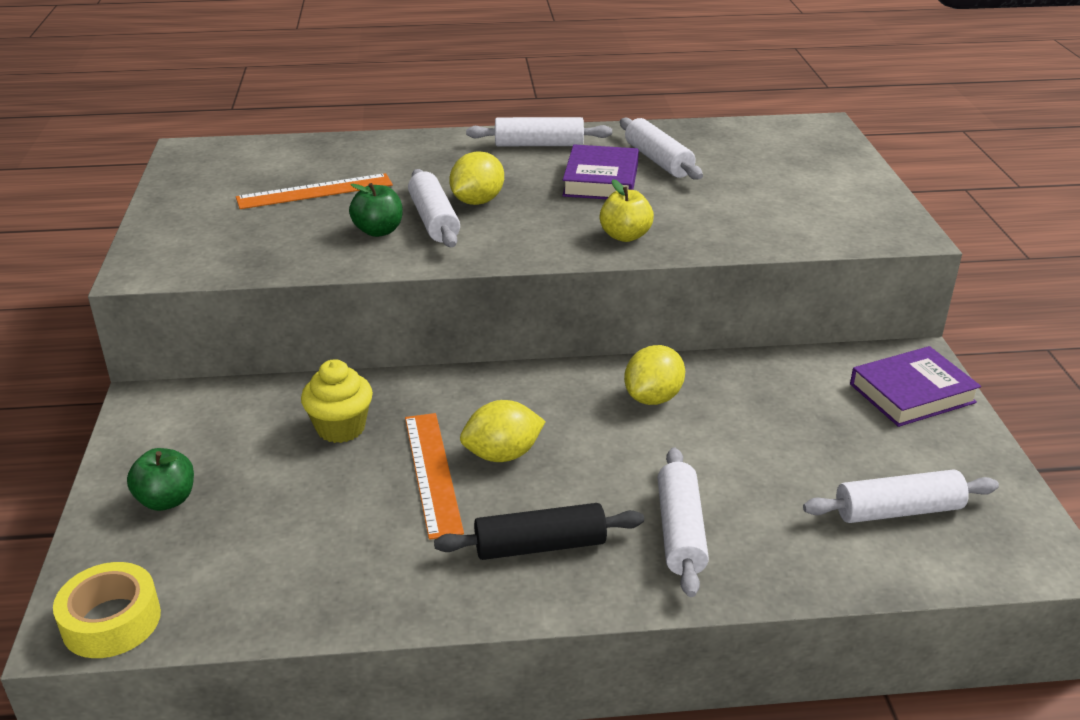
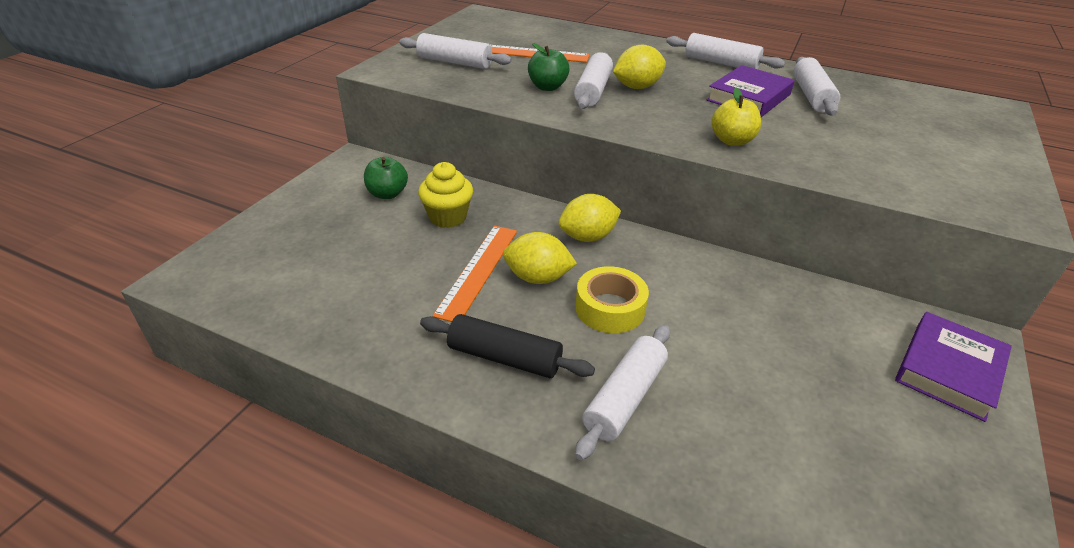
camera: 30 degrees right, 5 degrees up
(111, 621) = (204, 283): yellow tape -> yellow tape (610, 308)
(166, 500) = (306, 222): green apple -> green apple (387, 194)
(653, 398) = (691, 281): yellow lemon -> yellow lemon (587, 237)
(898, 511) = (852, 476): white rolling pin -> white rolling pin (454, 62)
(912, 393) = (948, 370): purple book -> purple book turned 60 degrees counterclockwise

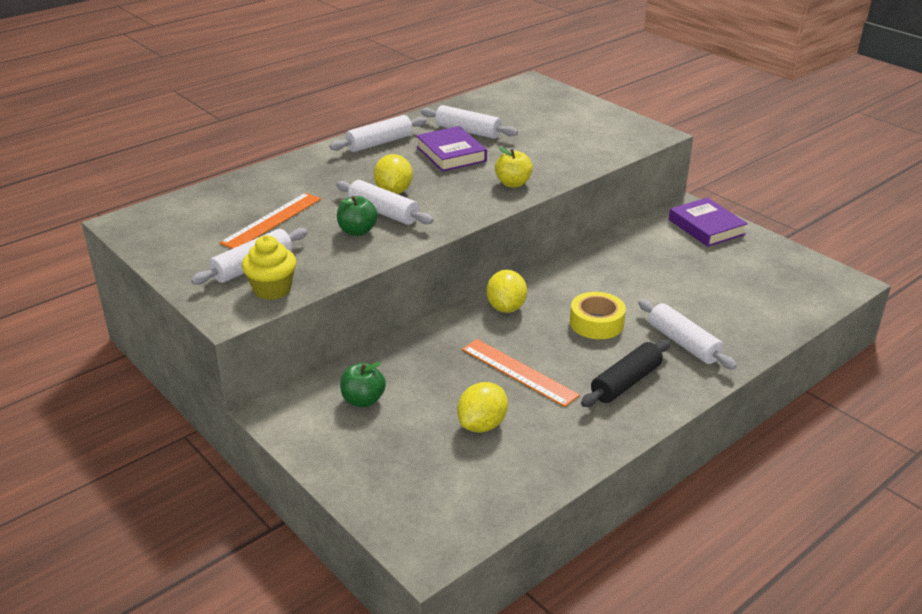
camera: 65 degrees left, 5 degrees down
(448, 217) = (430, 371): yellow cupcake -> yellow cupcake (272, 289)
(537, 278) = (544, 345): yellow lemon -> yellow lemon (482, 425)

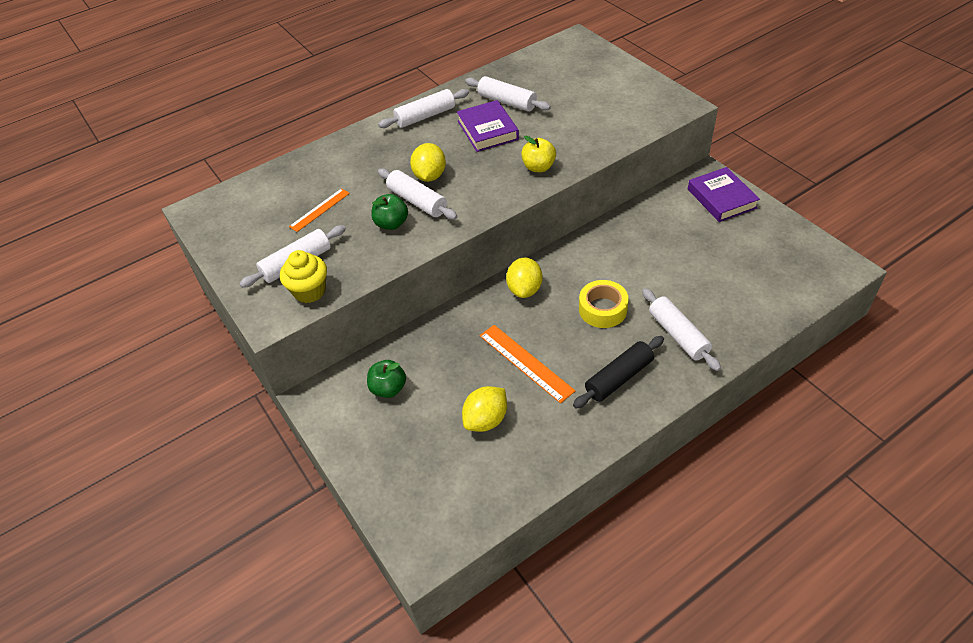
camera: 10 degrees right, 15 degrees up
(272, 220) = (319, 210): orange ruler -> orange ruler, size x0.65

